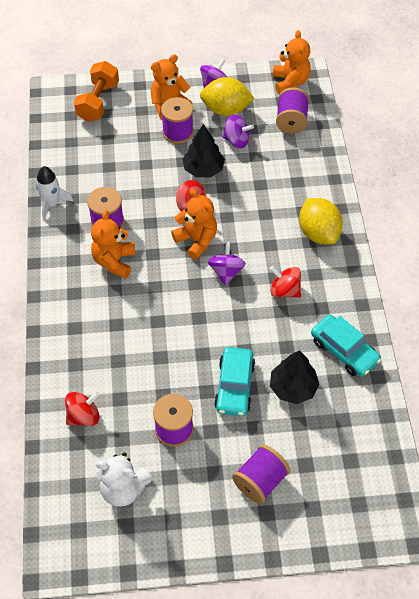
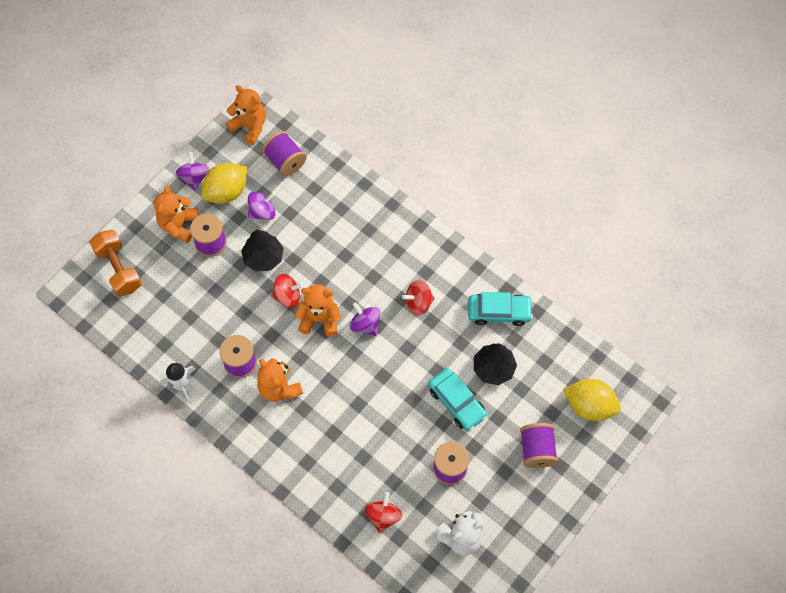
camera: 45 degrees left, 10 degrees up
(318, 233) = (396, 238): yellow lemon -> yellow lemon (589, 406)

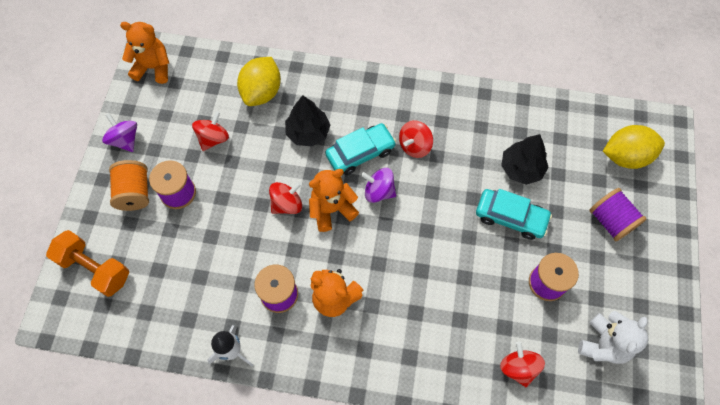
camera: 30 degrees left, 0 degrees up
(178, 225) = (135, 193): orange teddy bear -> orange spool
(226, 192) = (166, 137): yellow lemon -> yellow lemon (262, 92)
(262, 212) = (213, 138): purple spinning top -> red spinning top
(263, 257) = (240, 180): black tree -> black tree (308, 132)
(285, 161) = (207, 82): purple spool -> none
(499, 312) = (491, 116): turquoise car -> turquoise car (360, 153)

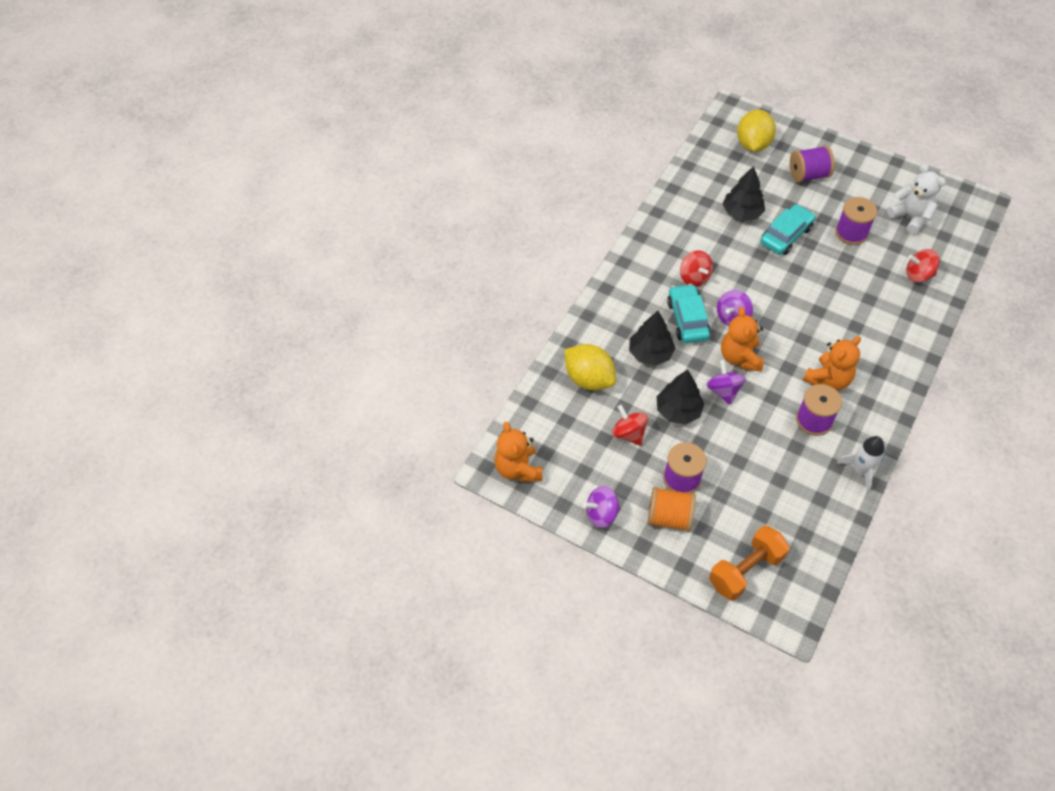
camera: 70 degrees left, 10 degrees down
(153, 68) = (518, 469): orange teddy bear -> orange teddy bear turned 45 degrees counterclockwise
(251, 171) = (678, 410): none -> black tree
(287, 204) = (723, 391): red spinning top -> purple spinning top

